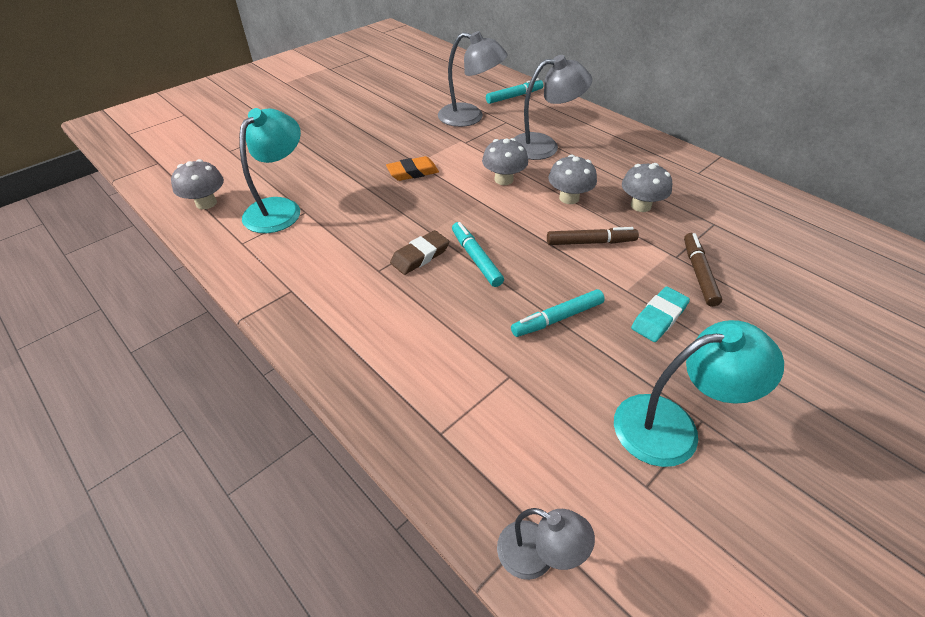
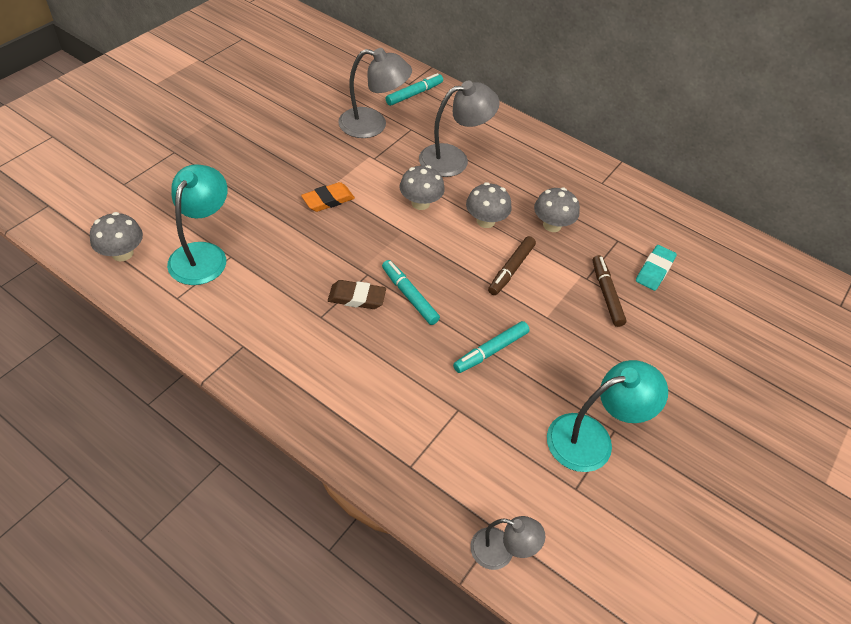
camera: 15 degrees left, 5 degrees up
(420, 256) = (357, 298): brown eraser -> brown eraser turned 60 degrees clockwise
(590, 242) = (511, 269): brown marker -> brown marker turned 135 degrees clockwise
(659, 317) = (575, 341): turquoise eraser -> turquoise eraser (654, 270)

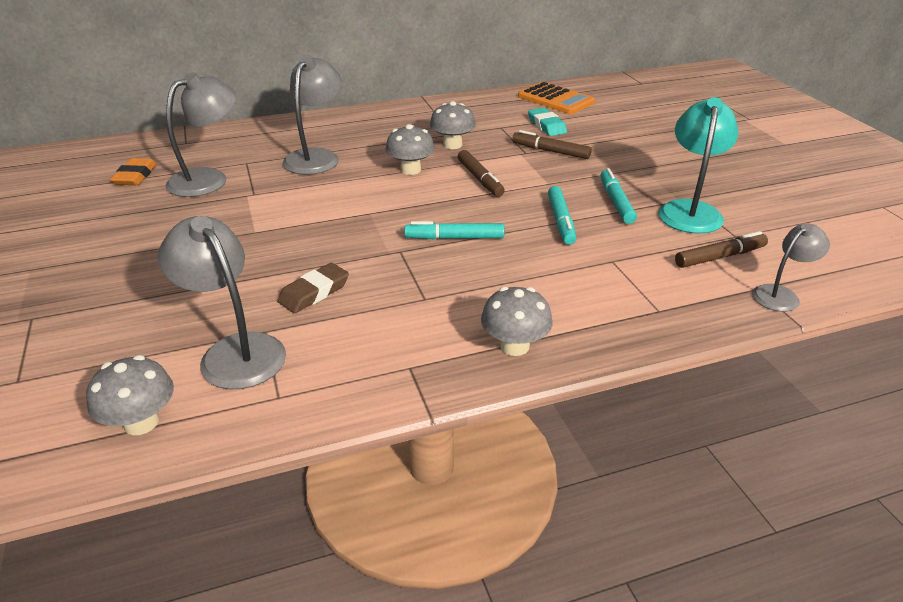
camera: 50 degrees left, 15 degrees down
(203, 254) = (235, 351): turquoise lamp -> grey lamp
(328, 200) = (271, 238): orange eraser -> orange eraser (135, 176)
(357, 298) = (423, 268): brown eraser -> brown eraser (314, 292)
(414, 94) = (204, 145): turquoise marker -> turquoise marker (616, 202)
(420, 203) = (347, 191): grey mushroom -> grey mushroom (514, 346)
(527, 486) = (720, 257): none -> brown marker
(719, 253) = (555, 99): none -> orange calculator

